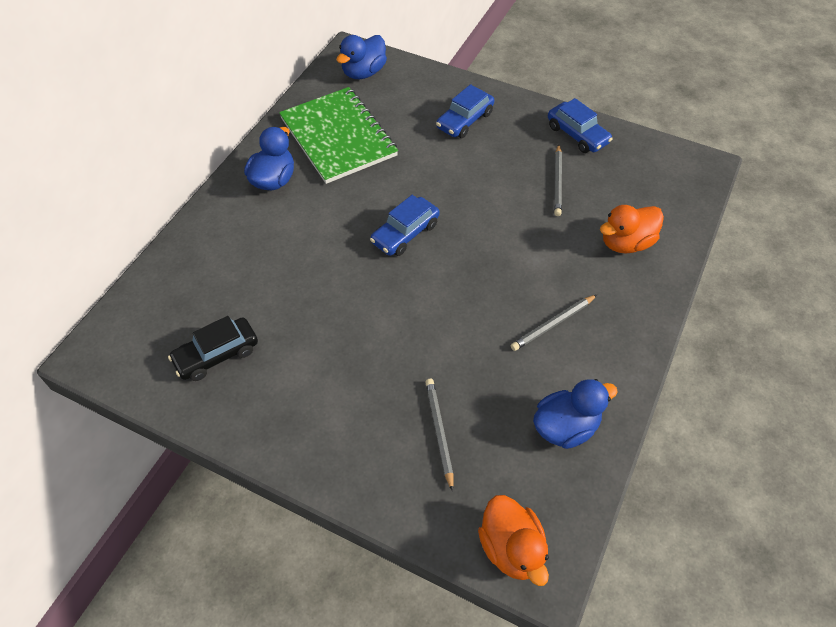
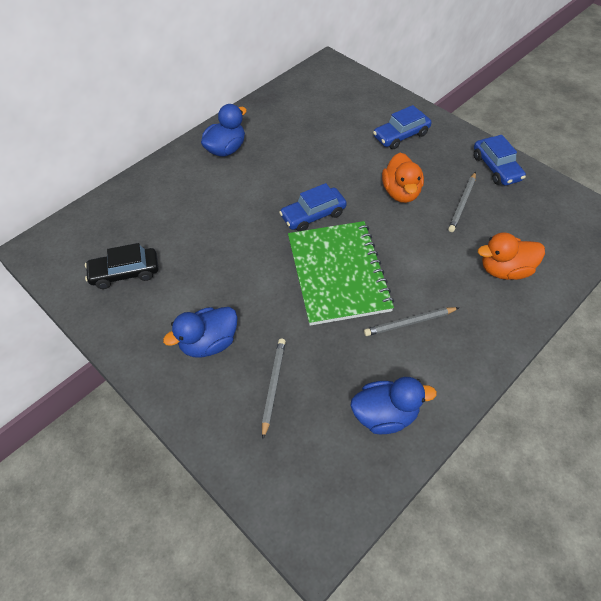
camera: 20 degrees right, 0 degrees up
(338, 137) = (290, 127): green notebook -> green notebook (338, 273)
(363, 72) = (332, 81): blue duck -> blue duck (209, 343)
(511, 548) = (294, 505): orange duck -> orange duck (401, 192)

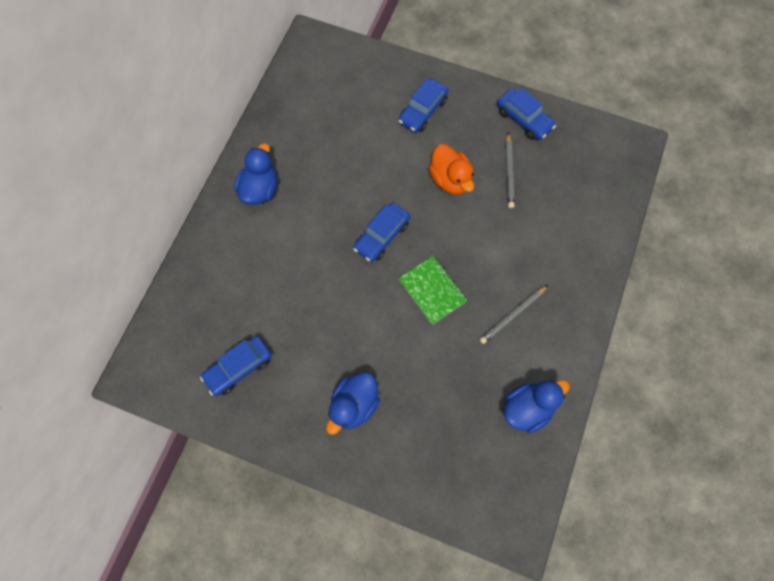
camera: 25 degrees left, 15 degrees up
(125, 273) = (239, 368): black car -> blue car
(273, 386) = (428, 422): grey pencil -> none
(338, 273) = (432, 290): green notebook -> green notebook, size x0.56
(505, 270) = (570, 230): orange duck -> none

